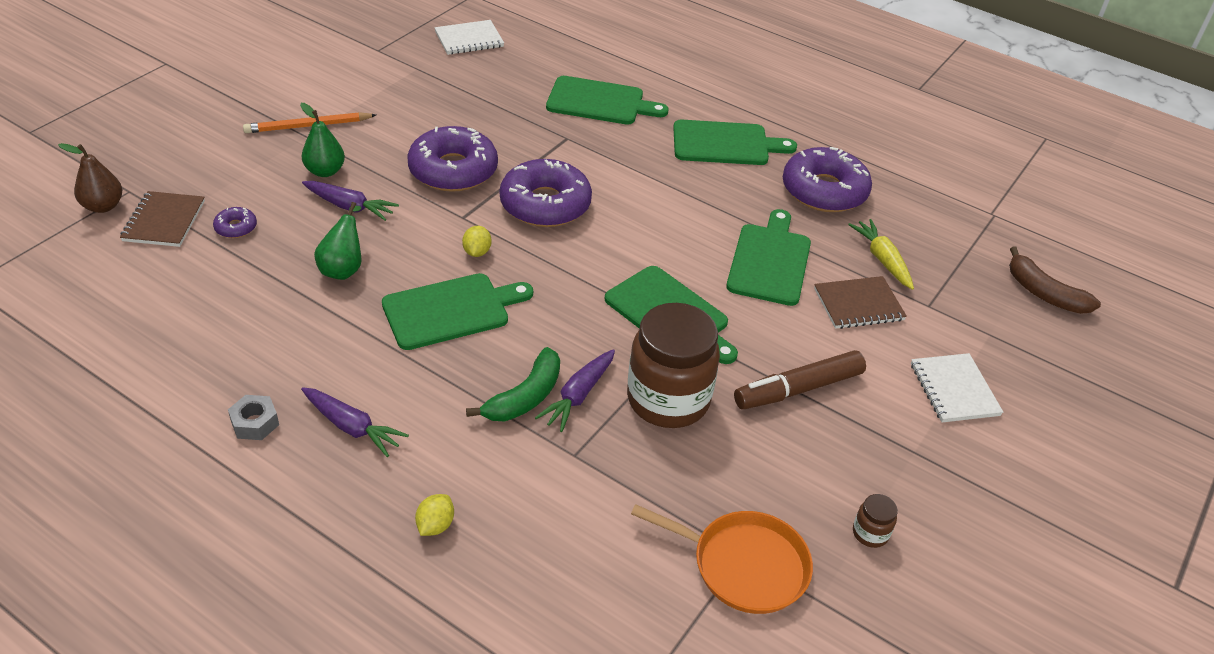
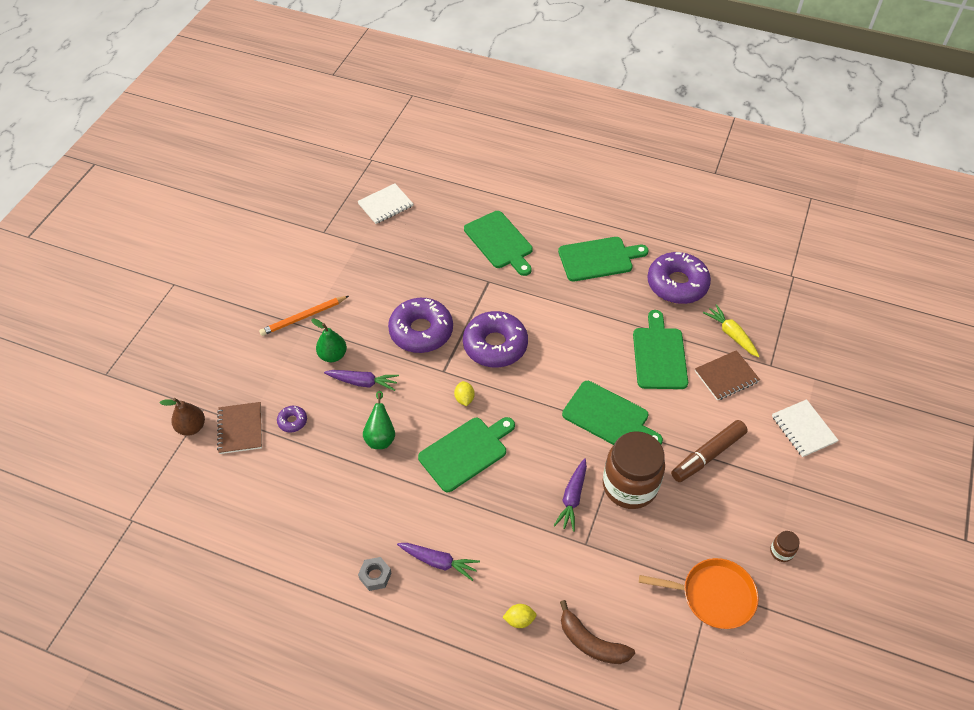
camera: 10 degrees left, 10 degrees up
(435, 525) = (519, 620): yellow lemon -> yellow lemon turned 75 degrees clockwise
(525, 397) = (539, 508): green banana -> none
(600, 102) = (500, 242): green cutting board -> green cutting board turned 60 degrees clockwise
(1044, 293) = (840, 335): brown banana -> brown banana (591, 642)

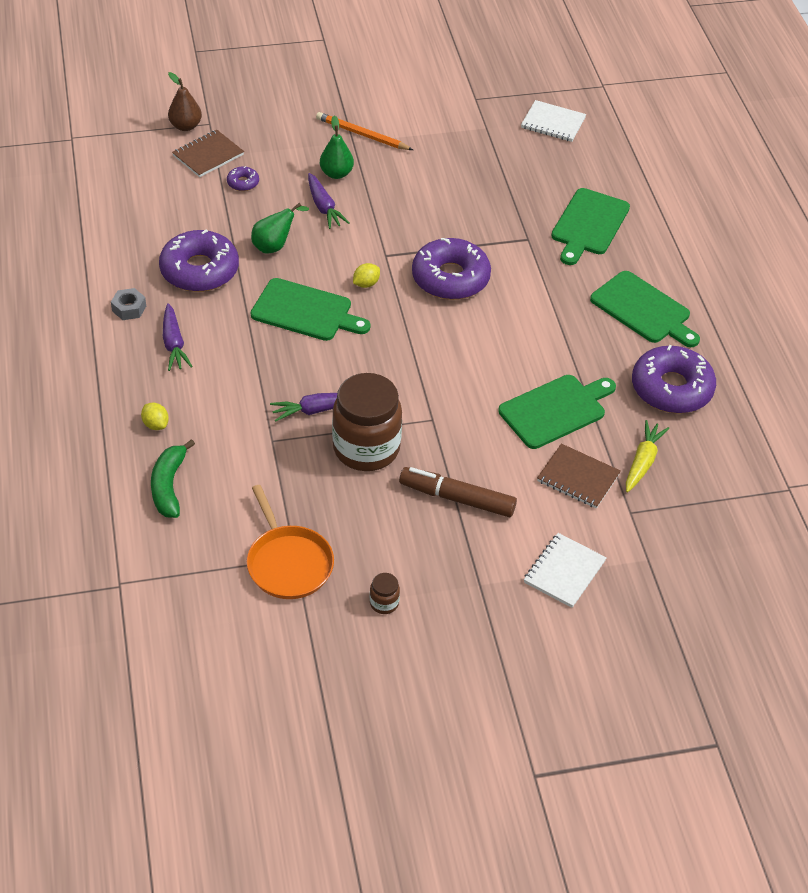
camera: 55 degrees right, 5 degrees down
(421, 331) = (419, 219): purple donut -> purple donut (199, 270)
(591, 642) = (169, 486): brown banana -> green banana
(609, 417) = (437, 400): green cutting board -> none

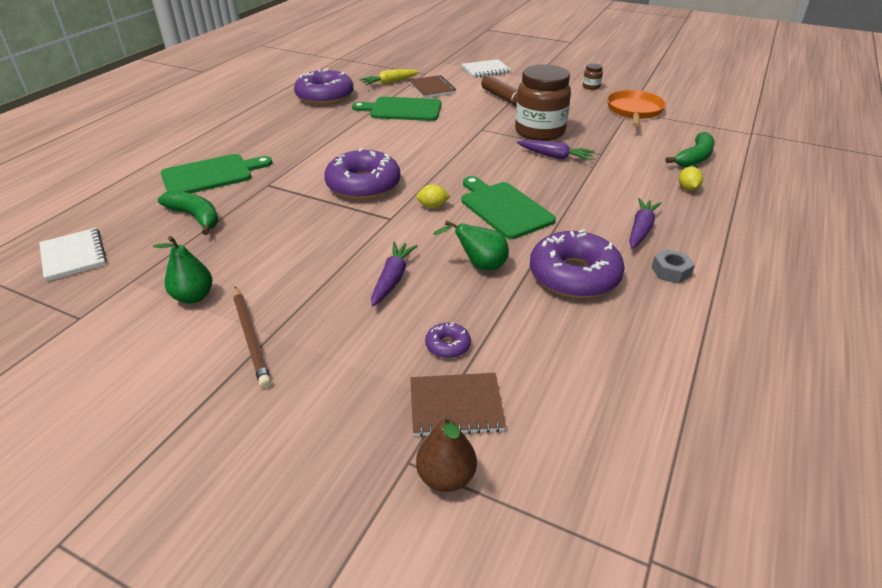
camera: 140 degrees left, 10 degrees down
(336, 173) = (337, 306): green pear -> green pear (193, 297)
(362, 134) = (250, 337): orange pencil -> brown pencil
(529, 185) = (195, 217): none -> green banana
(643, 310) = (273, 125): green cutting board -> none

